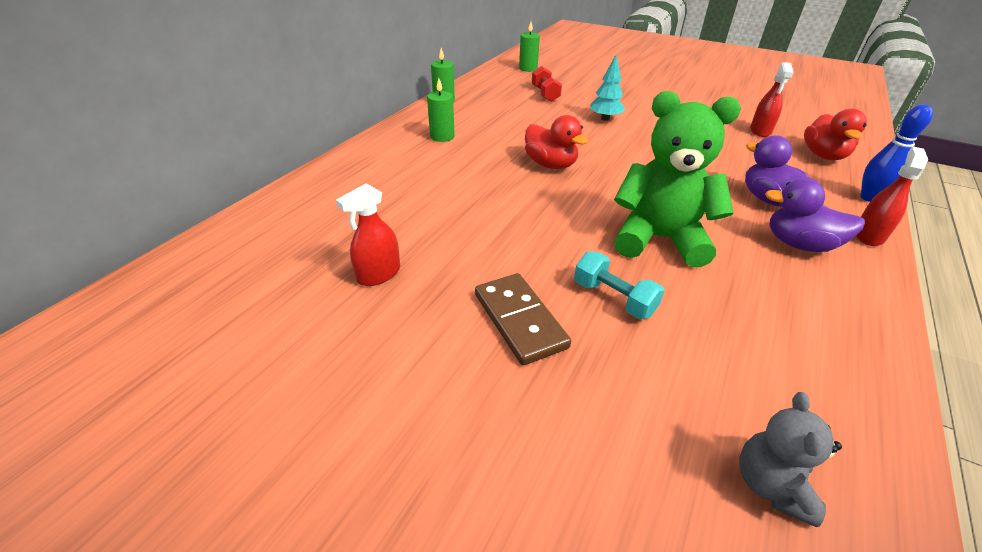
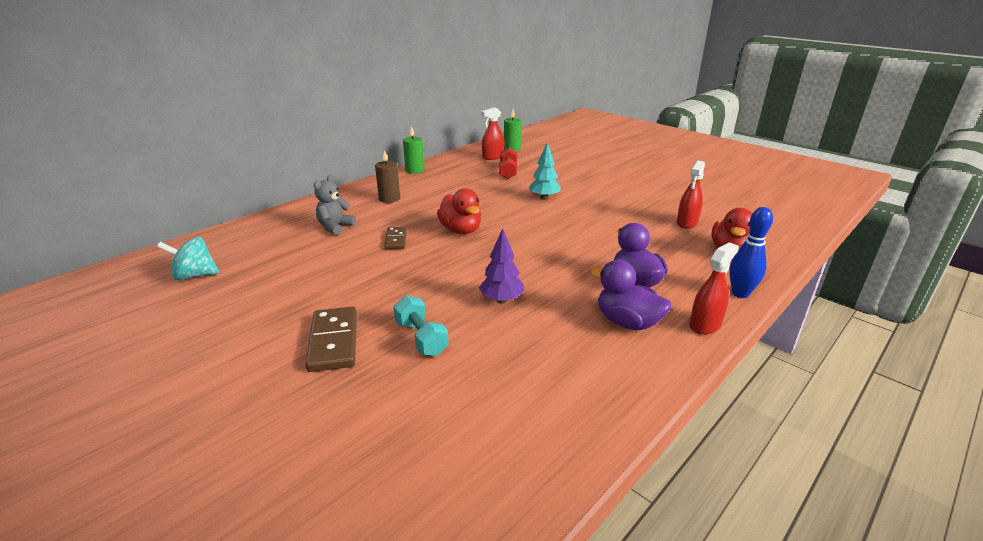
camera: 15 degrees right, 10 degrees down
(277, 262) = (195, 275): none -> turquoise spinning top
(379, 274) = (258, 293): red spray bottle -> red spray bottle (493, 157)
(442, 136) = (389, 199): green candle -> brown candle
(489, 184) = (396, 240): none -> brown domino
(659, 239) = (501, 300): green teddy bear -> purple tree
(771, 485) = (424, 488): grey teddy bear -> grey teddy bear (335, 227)

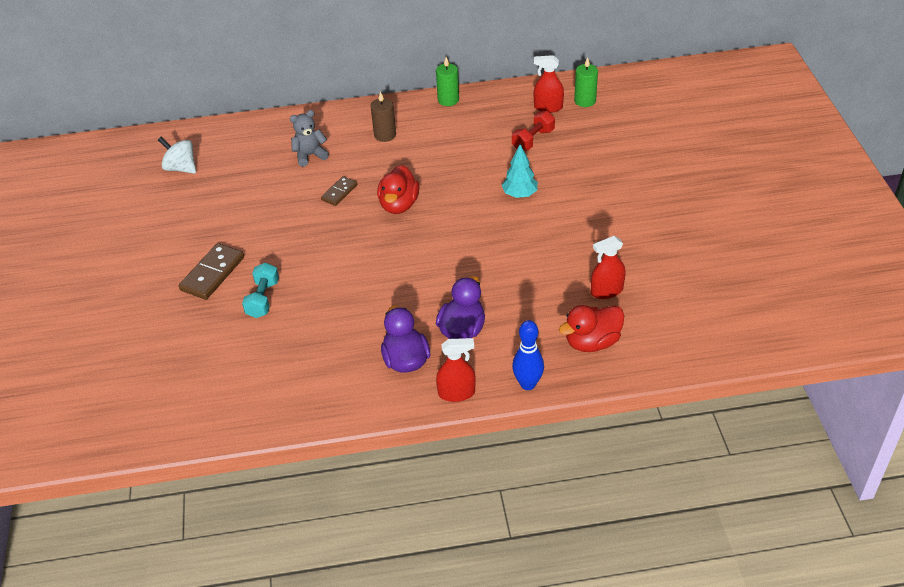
camera: 40 degrees right, 15 degrees up
(195, 275) = (181, 168): turquoise spinning top -> white spinning top
(501, 300) = (346, 294): purple tree -> none

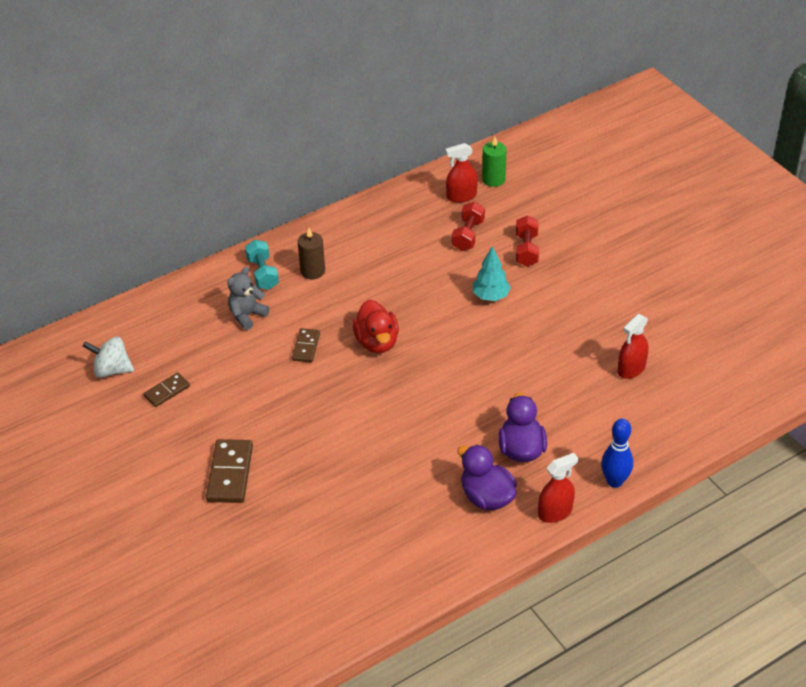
camera: 25 degrees left, 0 degrees up
(209, 196) = (167, 391): none -> brown domino
(263, 299) = (302, 483): turquoise dumbbell -> turquoise dumbbell (262, 273)
(448, 100) = (354, 214): green candle -> none
(576, 165) = (526, 250): none -> red dumbbell
(592, 342) = (648, 422): red duck -> none

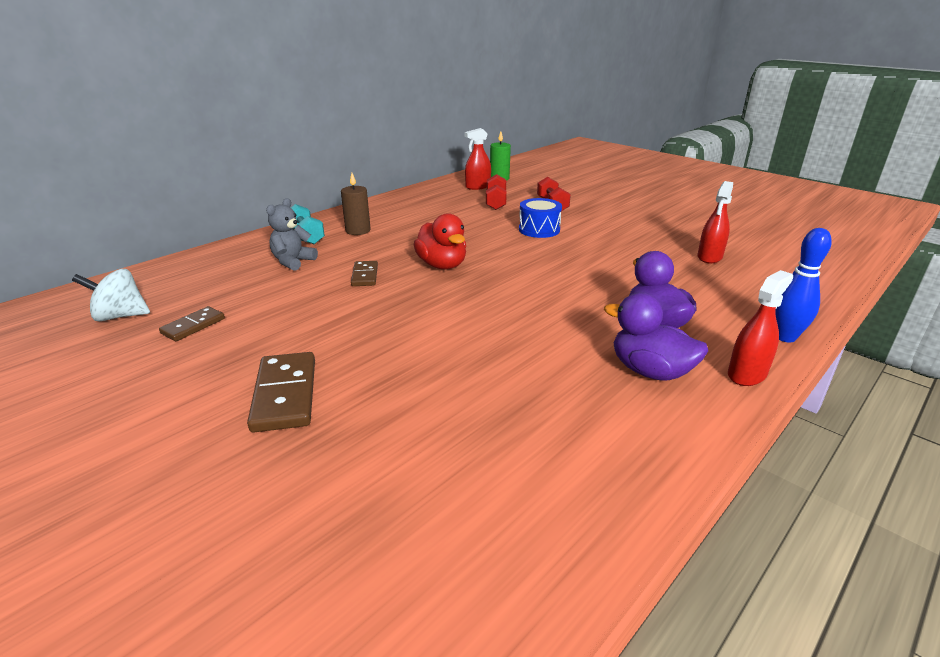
camera: 15 degrees left, 15 degrees down
(491, 296) = (539, 229): turquoise tree -> blue drum

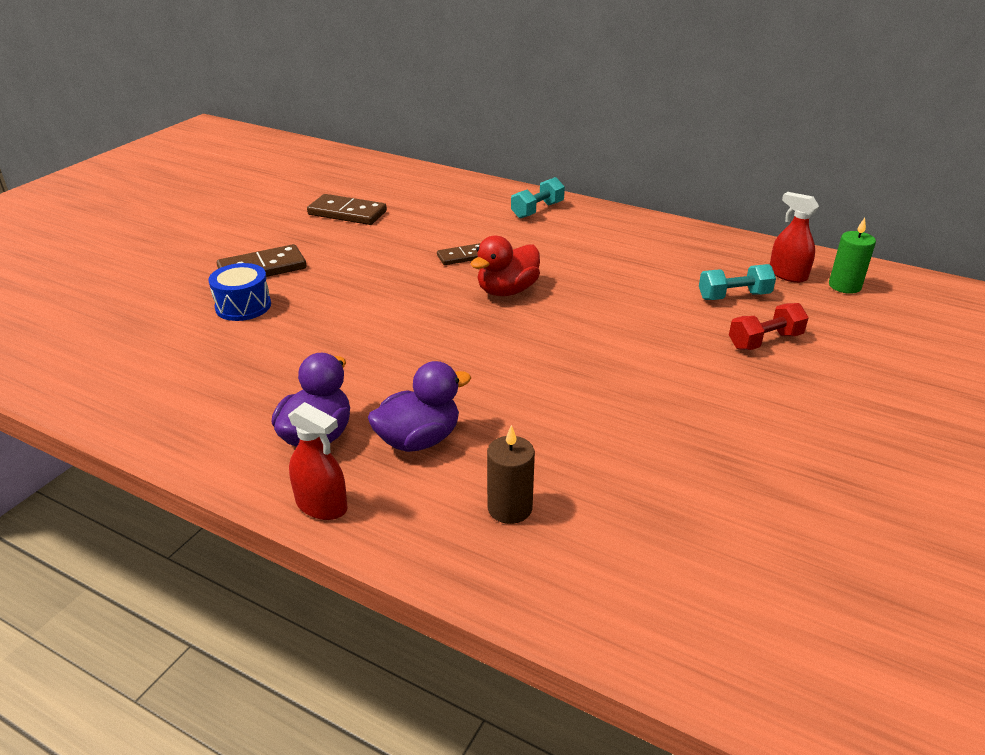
camera: 75 degrees right, 5 degrees up
(120, 316) = (354, 186): white spinning top -> none
(193, 326) = (347, 213): brown domino -> brown domino, size x1.66
(293, 262) = (475, 219): grey teddy bear -> none
(358, 231) = (569, 231): brown candle -> brown candle (509, 508)
(496, 202) = (734, 296): red dumbbell -> turquoise dumbbell
(539, 229) = (656, 339): blue drum -> blue drum (243, 306)
(709, 257) = (655, 497): red spray bottle -> none
(785, 337) = (416, 549): blue bowling pin -> none

